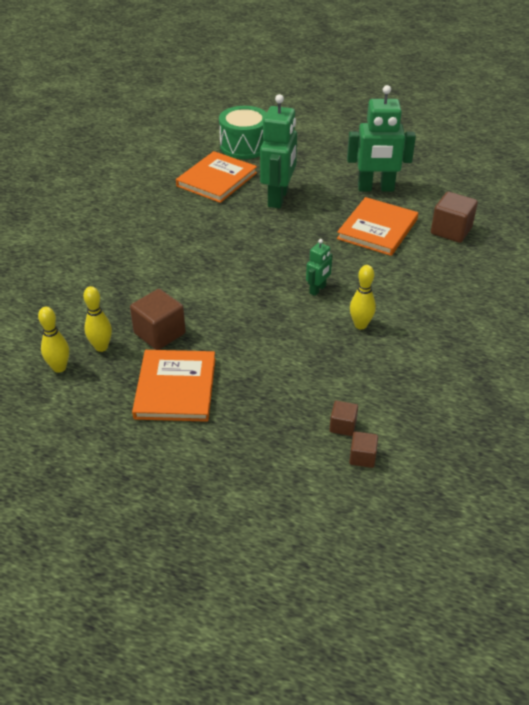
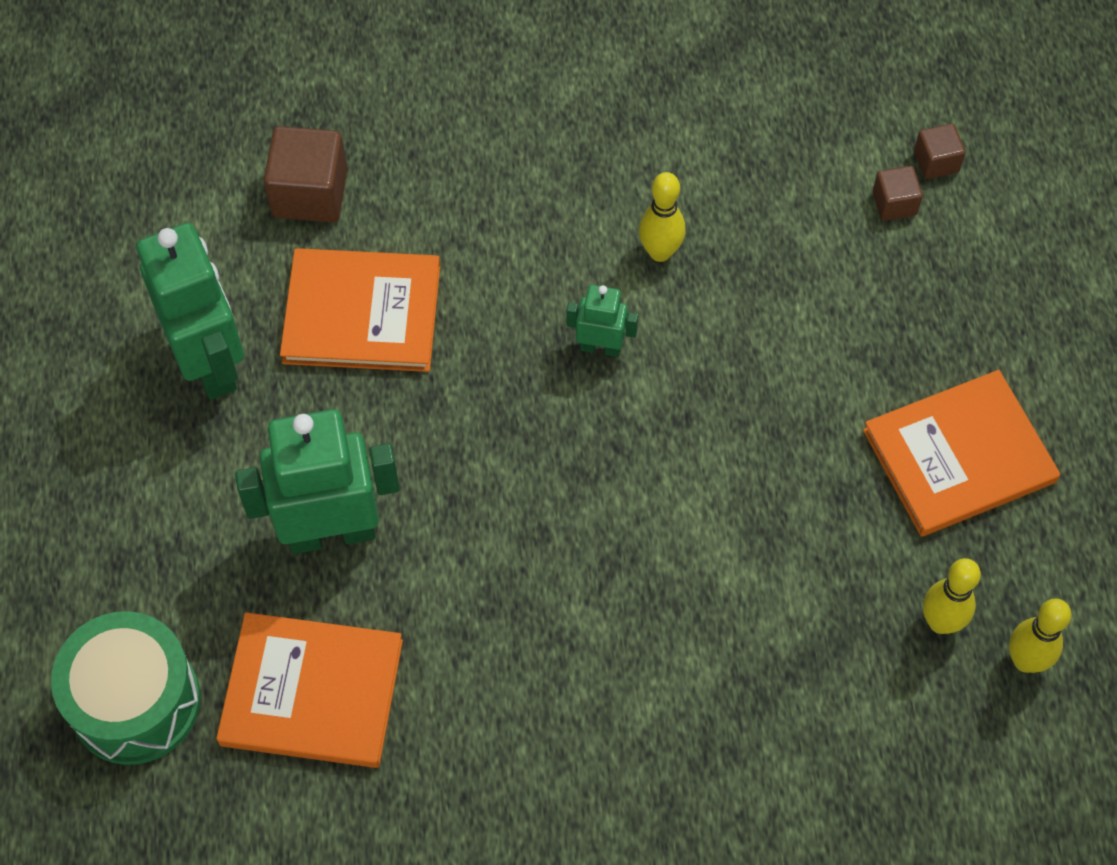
camera: 115 degrees left, 20 degrees up
(159, 333) = (854, 546): brown cube -> none

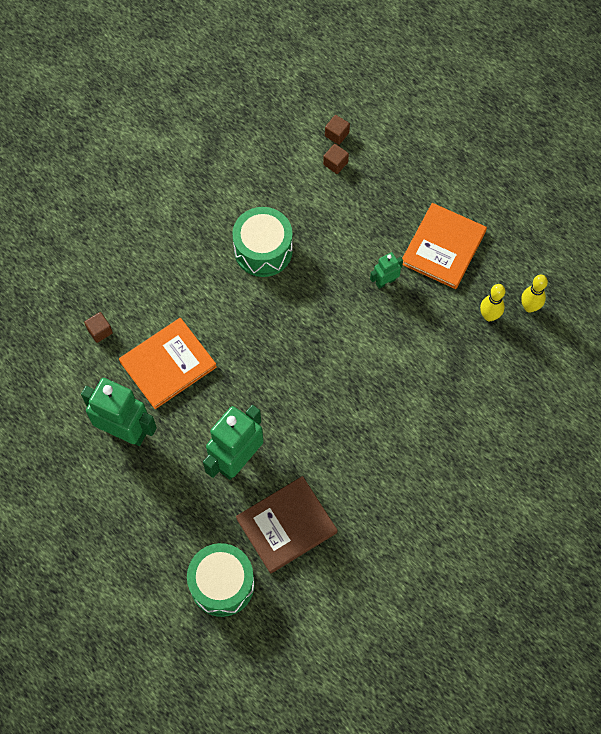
camera: 40 degrees left, 5 degrees up
(310, 193) = (100, 331): brown cube -> brown cube, size x0.55
(312, 693) = (286, 525): orange book -> brown book
(600, 347) = (274, 306): green robot -> green robot (385, 281)
(660, 252) = (263, 250): yellow bowling pin -> green drum

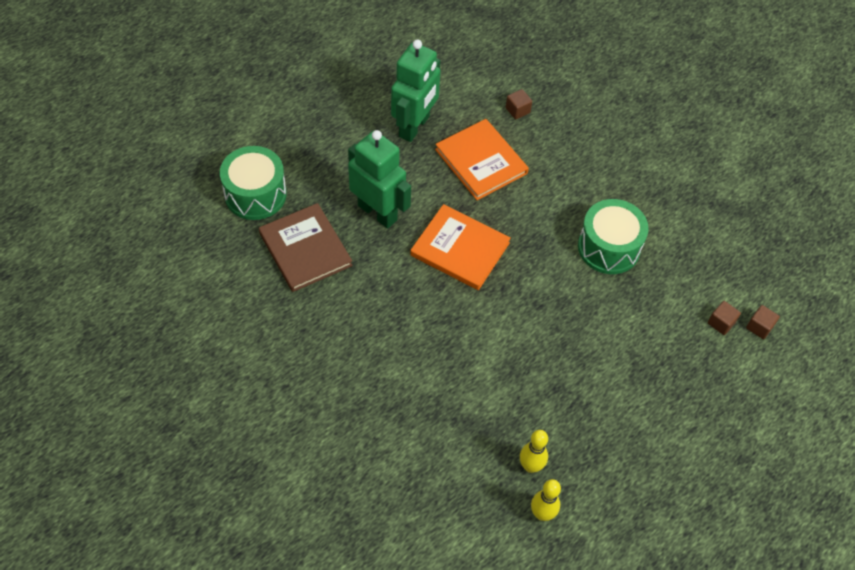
camera: 90 degrees right, 10 degrees down
(385, 281) = (574, 360): green robot -> none
(443, 247) = (618, 425): orange book -> orange book (460, 249)

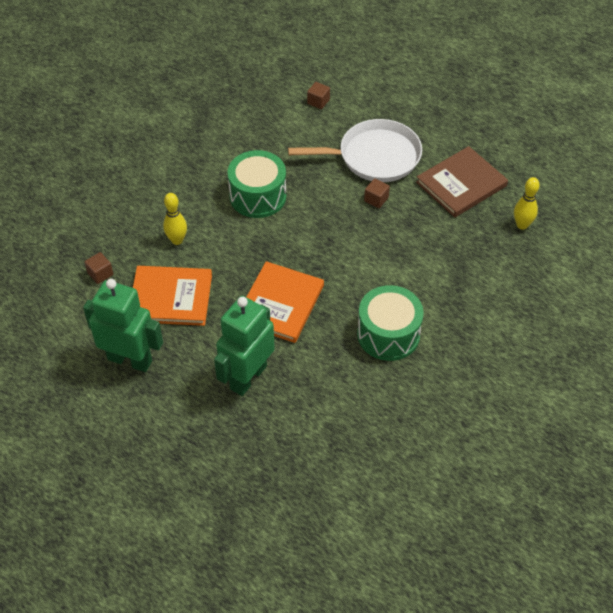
camera: 95 degrees left, 5 degrees down
(255, 194) = (242, 496): green drum -> green drum (388, 334)
(305, 249) = (305, 434): brown book -> brown book (461, 184)
(481, 161) = (171, 298): orange book -> orange book turned 45 degrees clockwise
(530, 466) = (484, 235): yellow bowling pin -> yellow bowling pin (177, 240)
(664, 372) = (375, 157): none -> white pan
(721, 323) = (319, 124): brown cube -> brown cube (376, 199)

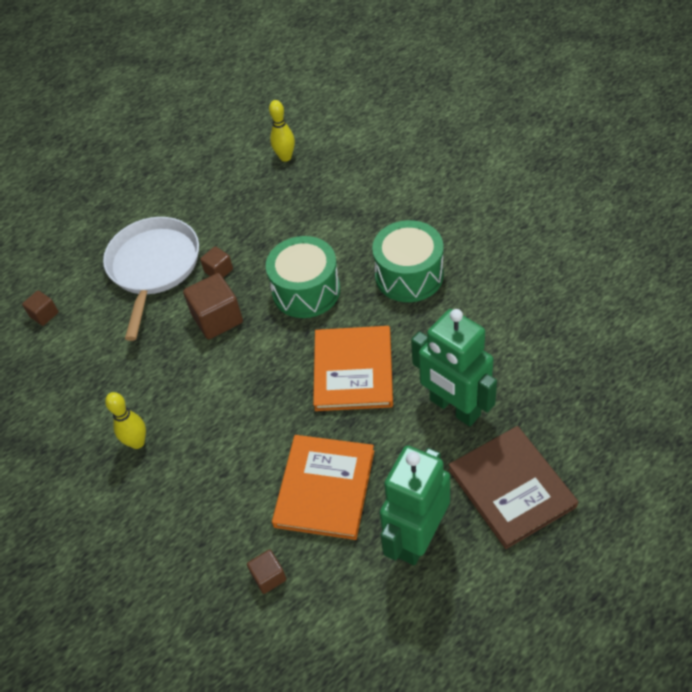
camera: 75 degrees left, 0 degrees up
(177, 240) = (231, 479): yellow bowling pin -> yellow bowling pin (137, 442)
(258, 196) = (181, 386): green drum -> green drum (306, 291)
(280, 304) = (353, 370): orange book -> orange book turned 60 degrees clockwise
(325, 207) = (217, 318): none -> brown cube
(461, 184) = (217, 197): brown book -> brown book (511, 488)

